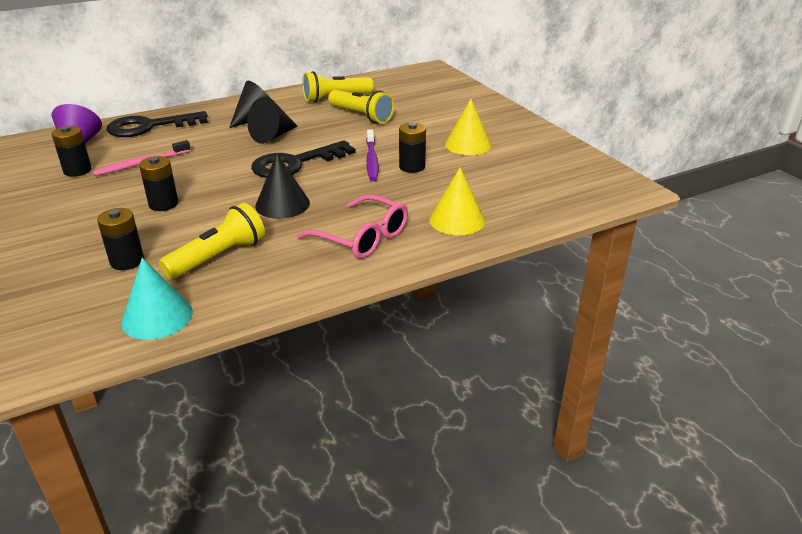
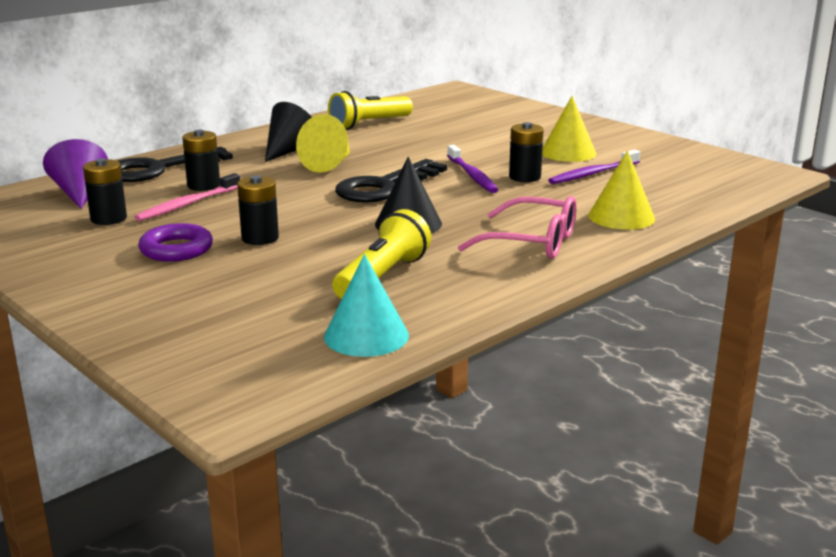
camera: 15 degrees left, 10 degrees down
(97, 207) = (176, 249): none -> purple ring
(127, 261) = (272, 293): black battery -> black battery (203, 185)
(273, 136) = (329, 164): black cone -> yellow cone
(361, 116) = (418, 138): yellow flashlight -> none
(470, 170) = (592, 174): none -> purple toothbrush

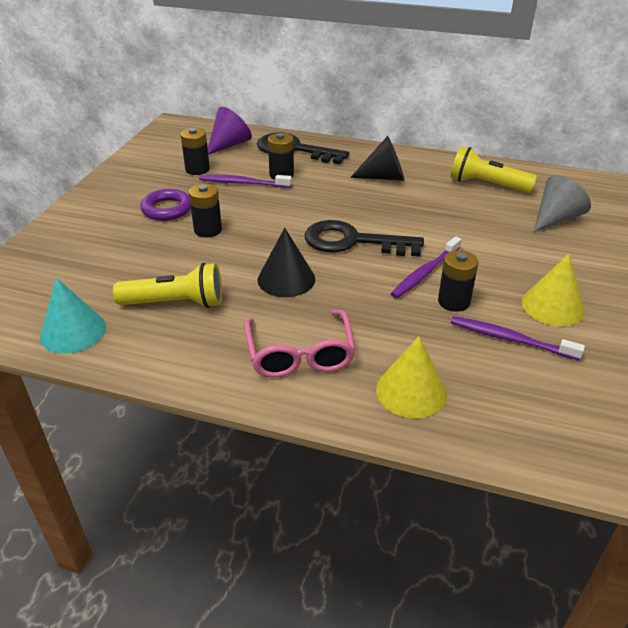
camera: 60 degrees right, 15 degrees up
(187, 204) = (243, 183): pink toothbrush -> purple toothbrush
(329, 164) = (373, 202): yellow cone -> none
(456, 120) = (555, 219): none -> grey cone

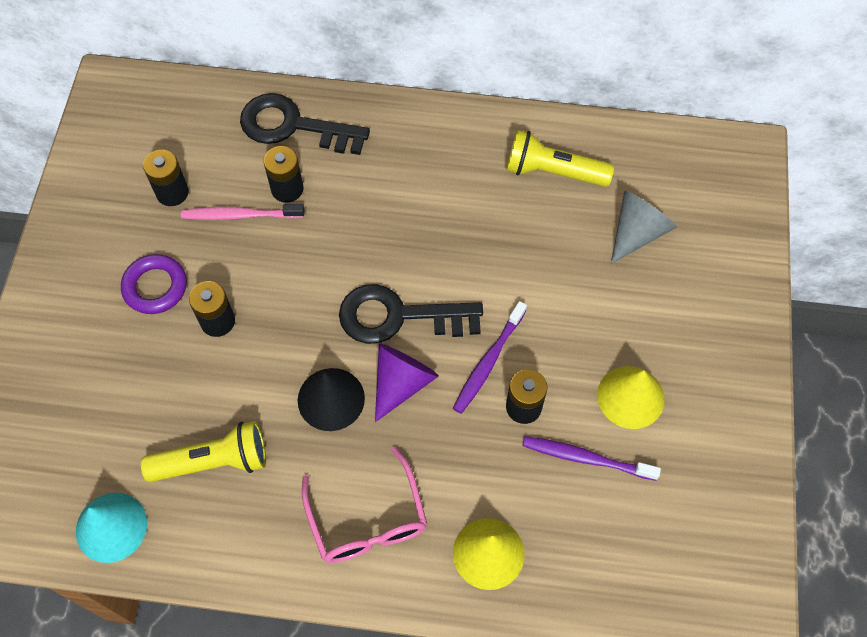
camera: 10 degrees left, 25 degrees up
(229, 145) = (202, 126): purple cone -> purple cone (401, 382)
(243, 183) = (240, 215): purple toothbrush -> pink toothbrush
(384, 177) = (421, 174): black cone -> none

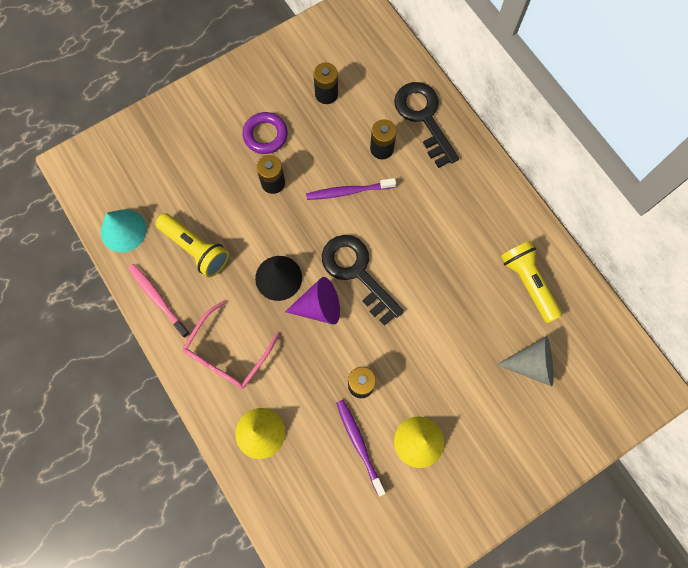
camera: 50 degrees right, 10 degrees up
(240, 215) = (344, 139): pink toothbrush -> pink toothbrush (157, 299)
(488, 362) = (371, 344): purple toothbrush -> purple toothbrush (348, 191)

